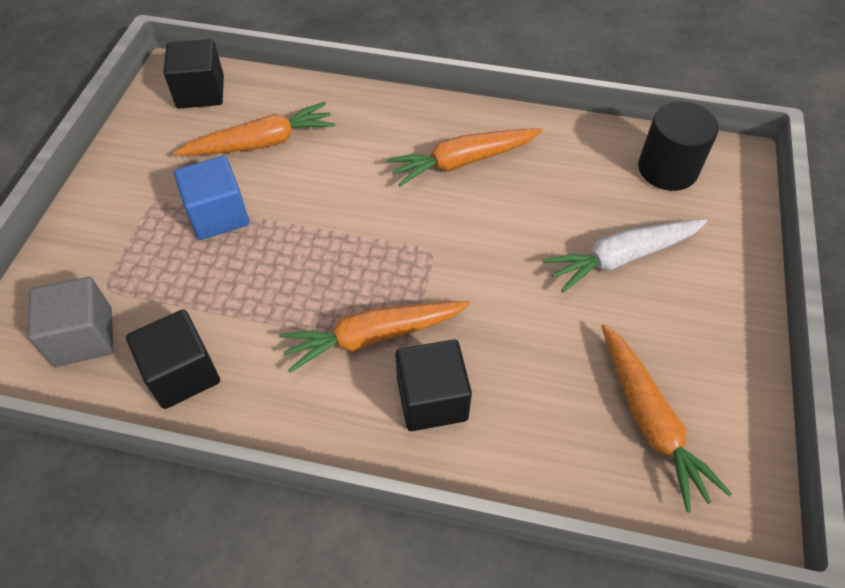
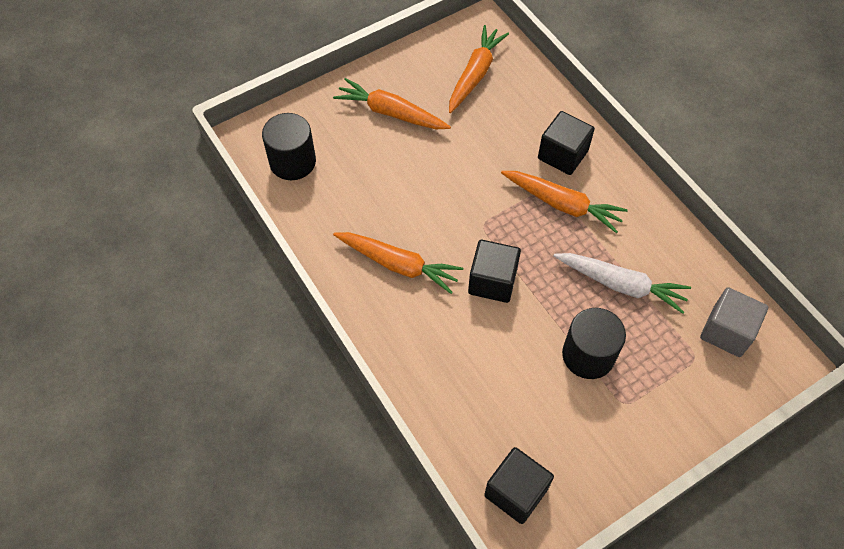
camera: 135 degrees left, 5 degrees up
(182, 373) = (681, 264): black cube -> black cube (492, 281)
(218, 215) = (588, 355): blue cube -> black cylinder
(261, 143) = (511, 395): orange carrot -> orange carrot (391, 113)
(622, 258) = (388, 140): white carrot -> white carrot (621, 285)

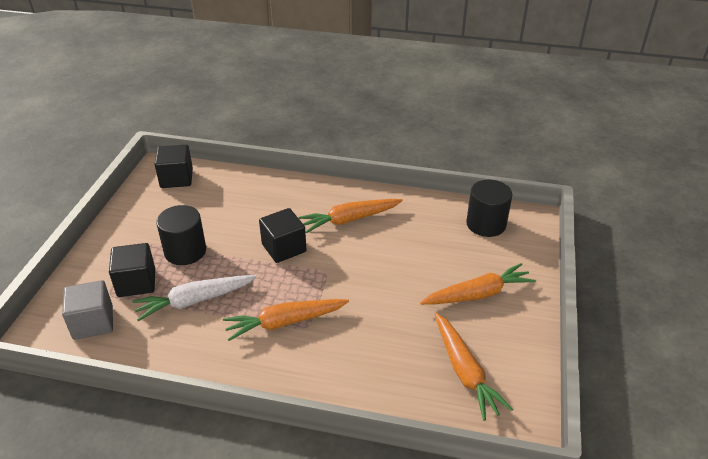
camera: 135 degrees right, 20 degrees down
(562, 155) = (322, 359): black cube -> black cube (136, 283)

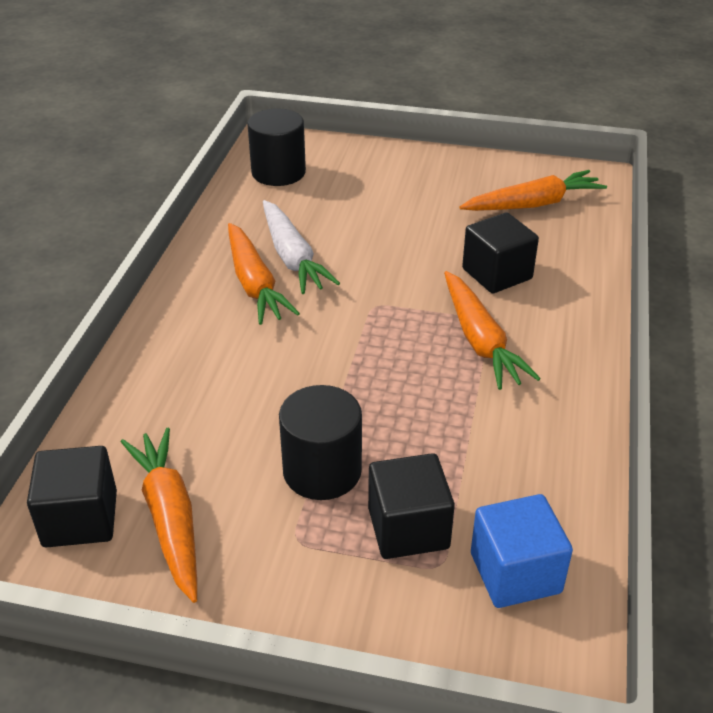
camera: 90 degrees left, 0 degrees up
(93, 323) = (515, 573): grey cube -> blue cube
(194, 301) = (447, 442): white carrot -> white carrot (292, 257)
(284, 248) = (318, 349): black cube -> black cube (497, 274)
(478, 294) = (411, 187): orange carrot -> orange carrot (170, 518)

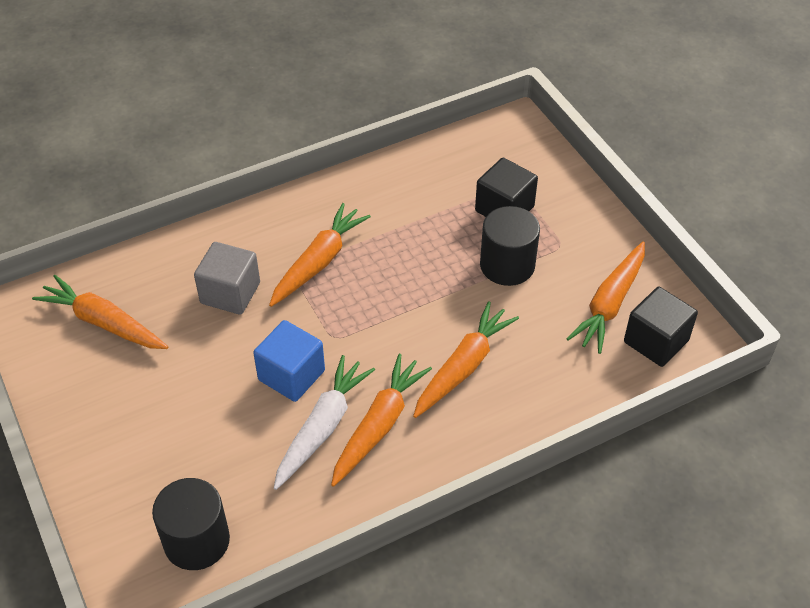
camera: 130 degrees left, 10 degrees up
(244, 361) = (463, 366): none -> orange carrot
(497, 274) = (230, 293): black cube -> grey cube
(515, 573) = (486, 159): blue cube -> blue cube (291, 375)

